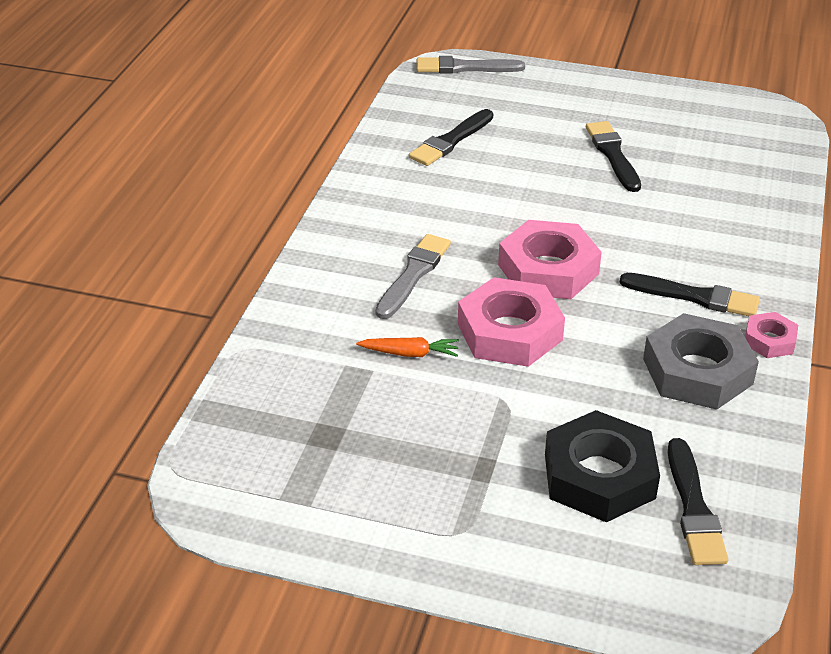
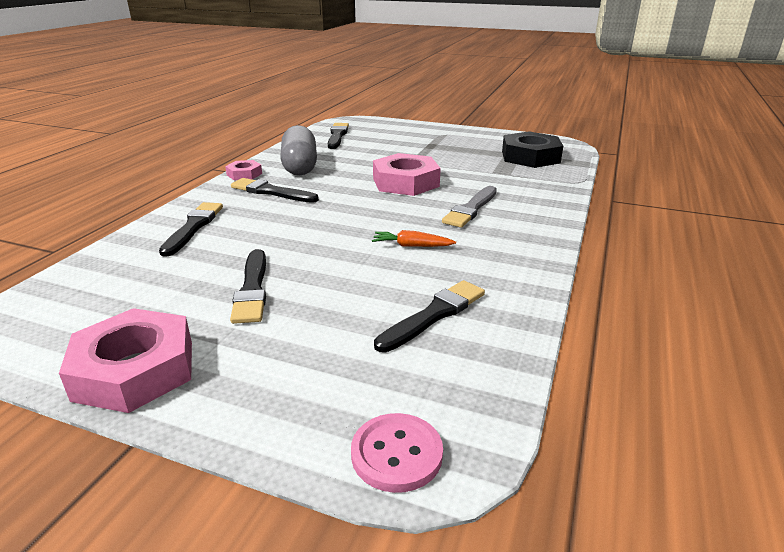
camera: 175 degrees left, 10 degrees down
(410, 353) = (470, 177): orange carrot -> orange carrot (411, 246)
(465, 68) = (396, 454): grey brush -> pink button
(548, 269) = (367, 208): pink nut -> pink nut (135, 370)
(599, 476) = (375, 143): black nut -> black nut (530, 157)
(697, 371) = (300, 166): grey nut -> grey capsule
(737, 224) = (193, 227): none -> black brush

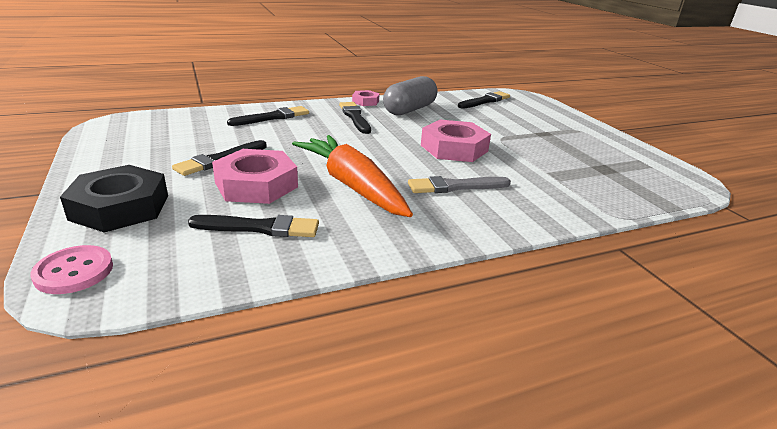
camera: 45 degrees right, 0 degrees up
(135, 370) = (102, 165): pink nut -> pink nut (256, 185)
(411, 246) = (352, 185): orange carrot -> orange carrot, size x2.45
(530, 157) = (620, 177): black nut -> black nut (120, 207)

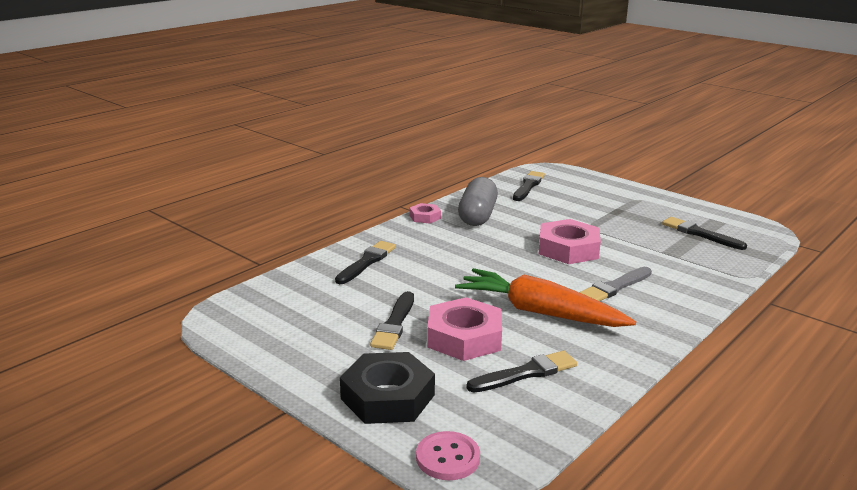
camera: 25 degrees left, 5 degrees down
(355, 117) = (442, 239): black brush -> black brush (700, 234)

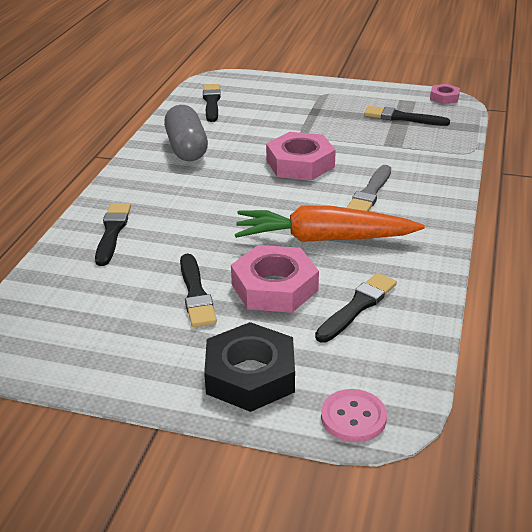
camera: 25 degrees left, 10 degrees up
(425, 217) = (133, 163): pink nut -> pink nut (444, 97)

